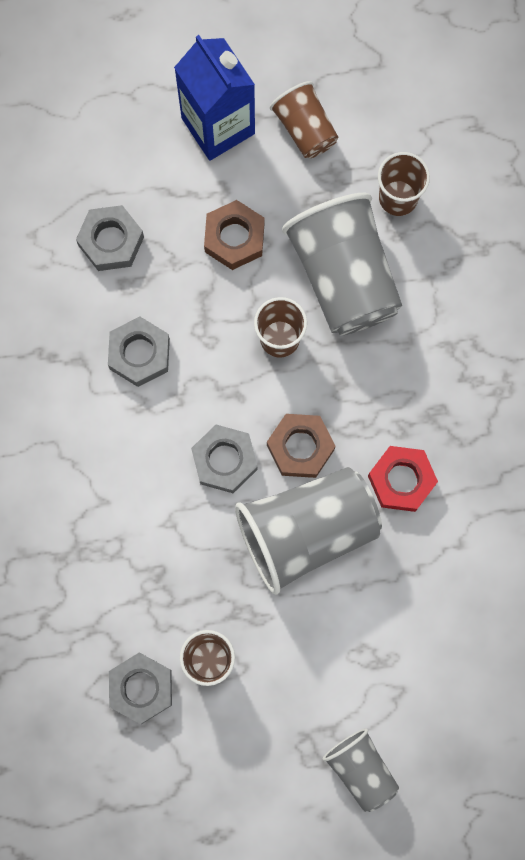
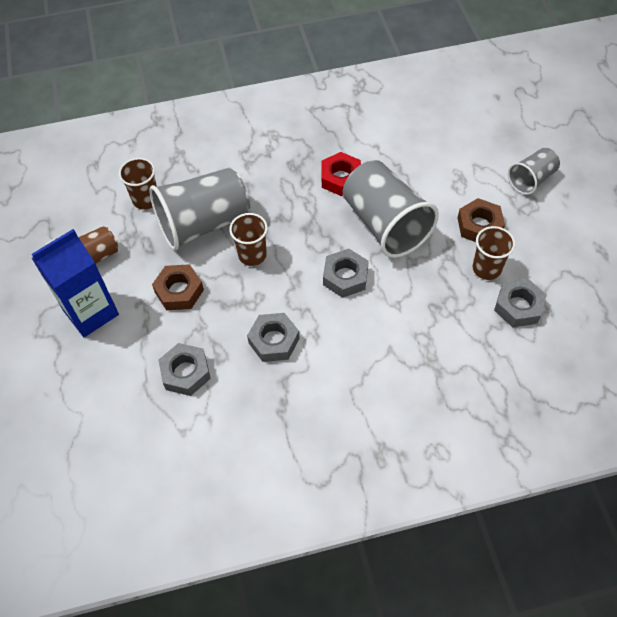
camera: 95 degrees left, 20 degrees down
(300, 447) = (328, 234): brown nut -> brown nut (479, 226)

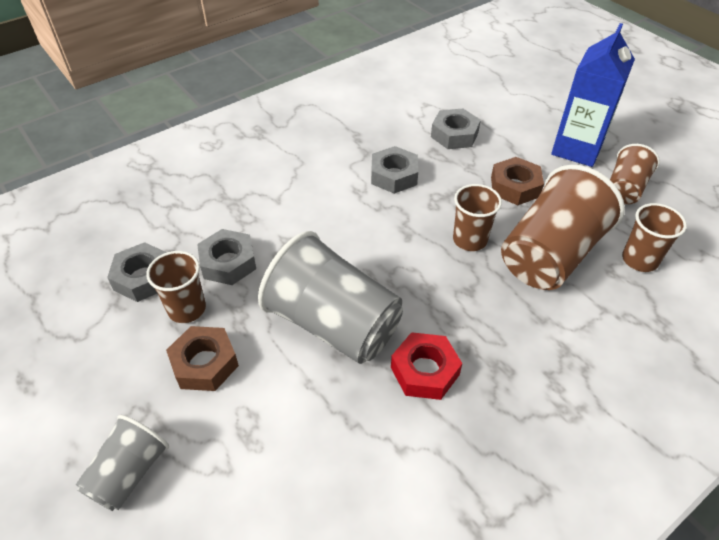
camera: 155 degrees right, 10 degrees down
(204, 224) = (550, 255): grey cup -> brown cup
(345, 277) = (354, 249): grey nut -> grey nut (228, 262)

